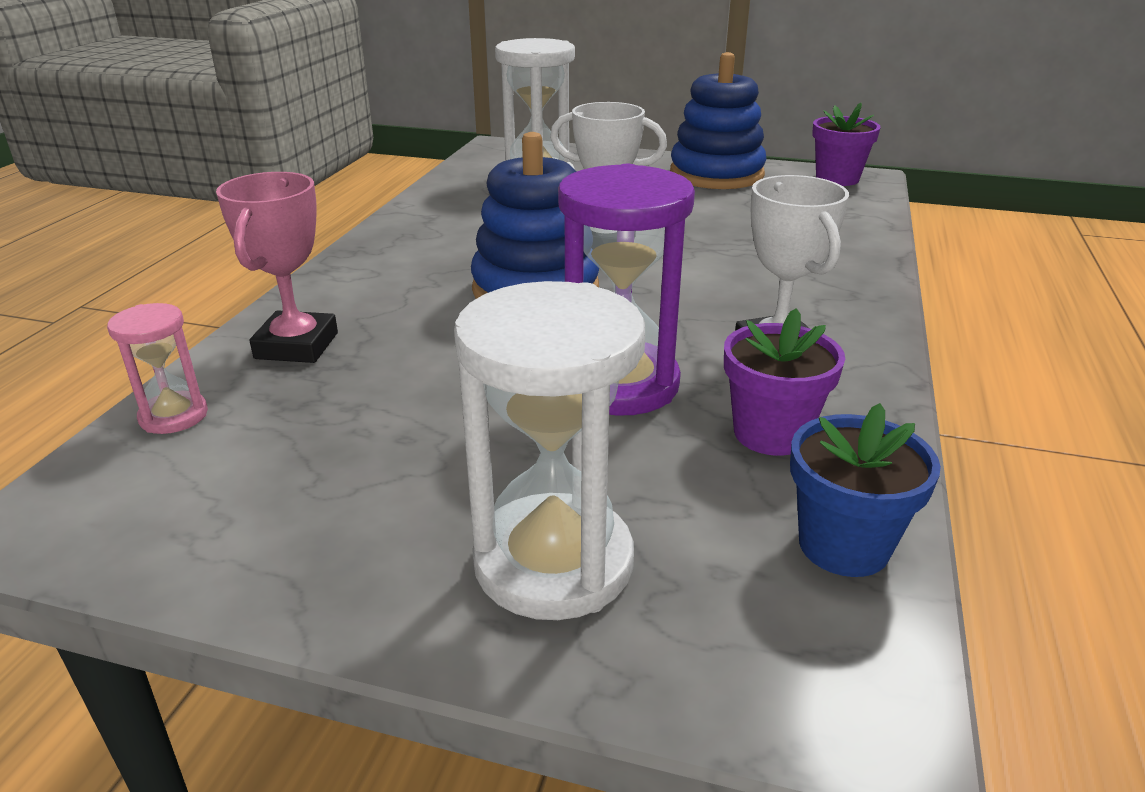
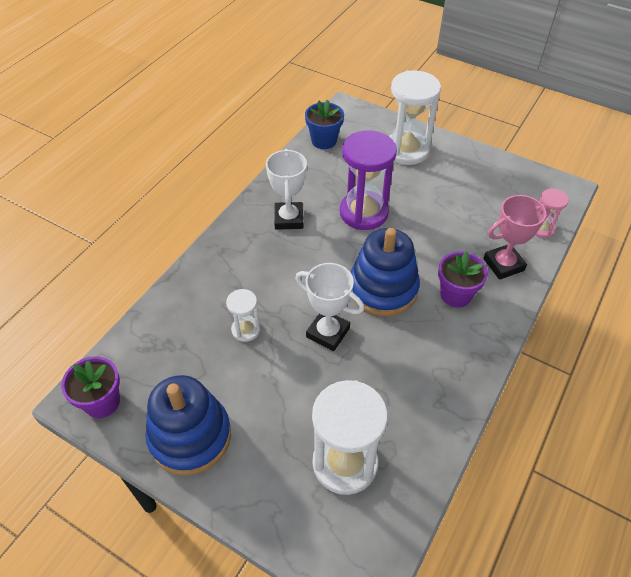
camera: 165 degrees left, 20 degrees up
(297, 345) = (503, 264): pink trophy -> pink trophy turned 45 degrees clockwise
(726, 233) = (246, 330): none -> white hourglass
(771, 433) = (319, 179): purple flower pot -> purple flower pot (455, 295)

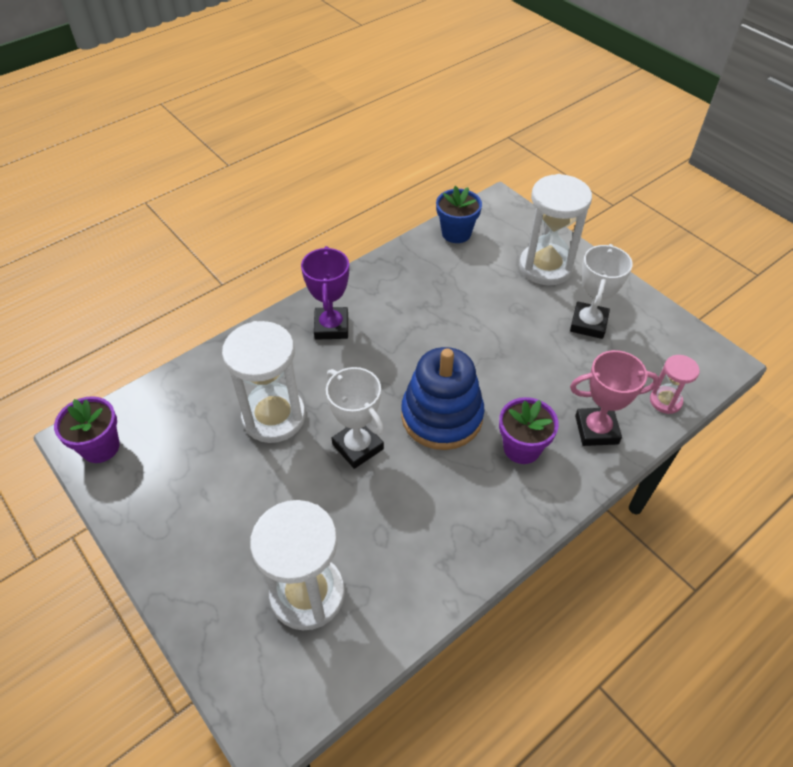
camera: 20 degrees right, 0 degrees up
(190, 436) = (166, 510): blue stacking toy -> none
(246, 330) = (274, 417): white hourglass -> white hourglass, size x1.96
(258, 242) = (331, 327): none -> purple trophy
(288, 219) = (376, 310): white trophy -> white trophy (588, 323)
(363, 212) = (461, 325): purple hourglass -> none

